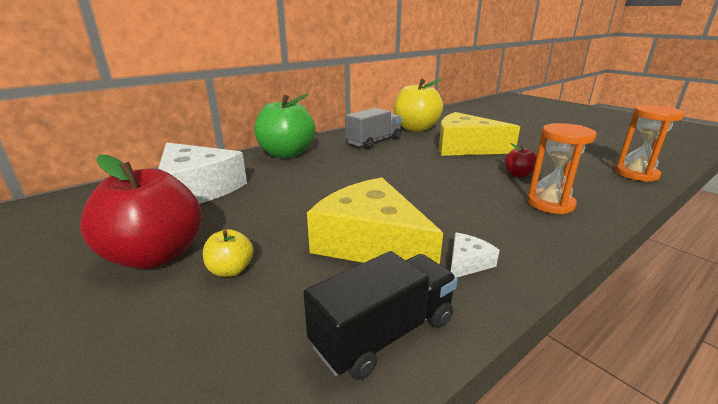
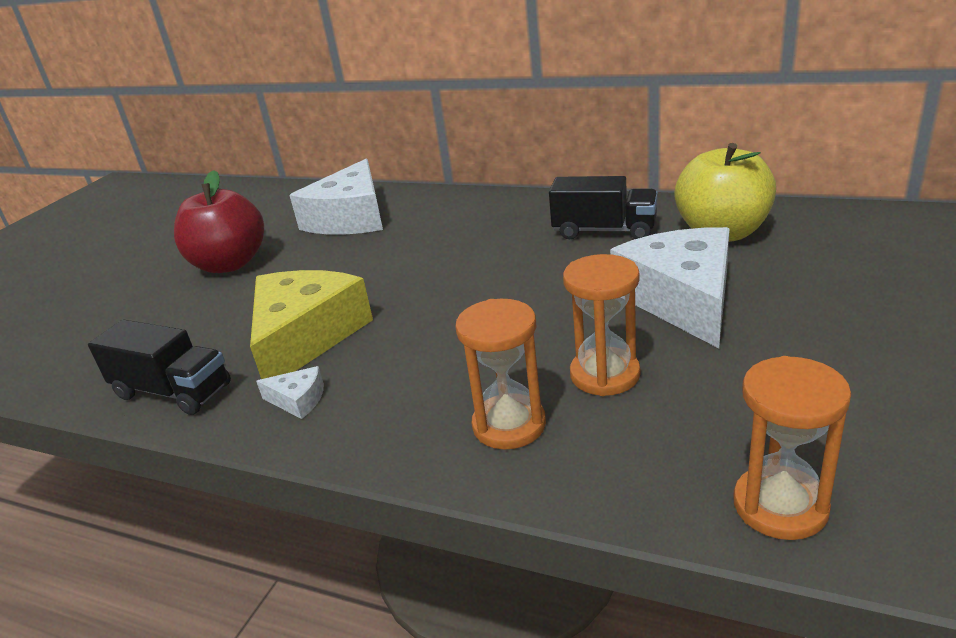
camera: 65 degrees right, 5 degrees up
(231, 270) = (225, 299): yellow apple -> none
(286, 154) = (485, 208): green apple -> none
(374, 141) = (604, 231): grey truck -> black truck
(465, 147) = (682, 299): yellow cheese -> white cheese
(518, 174) = (604, 375): red apple -> orange hourglass

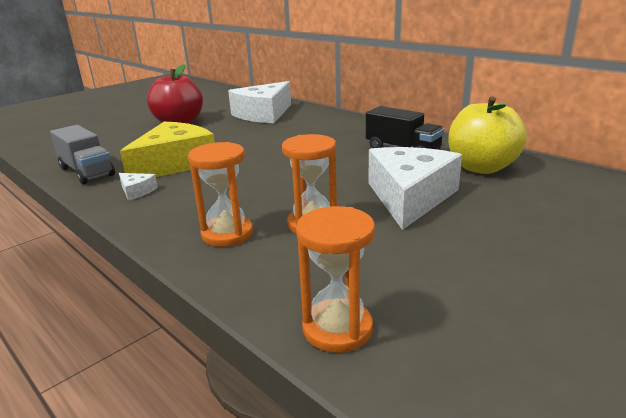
camera: 20 degrees right, 5 degrees down
(173, 391) = (87, 172): black truck -> grey truck

